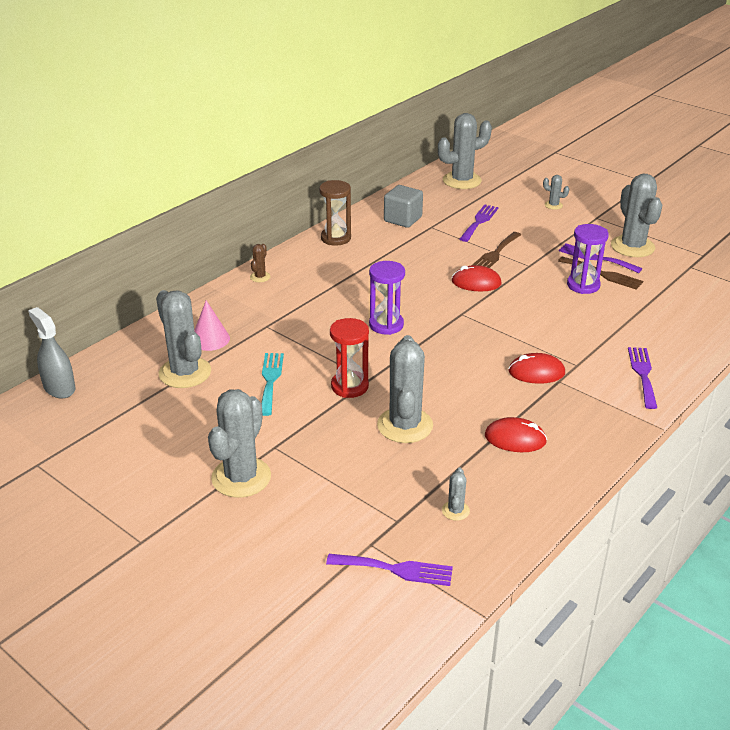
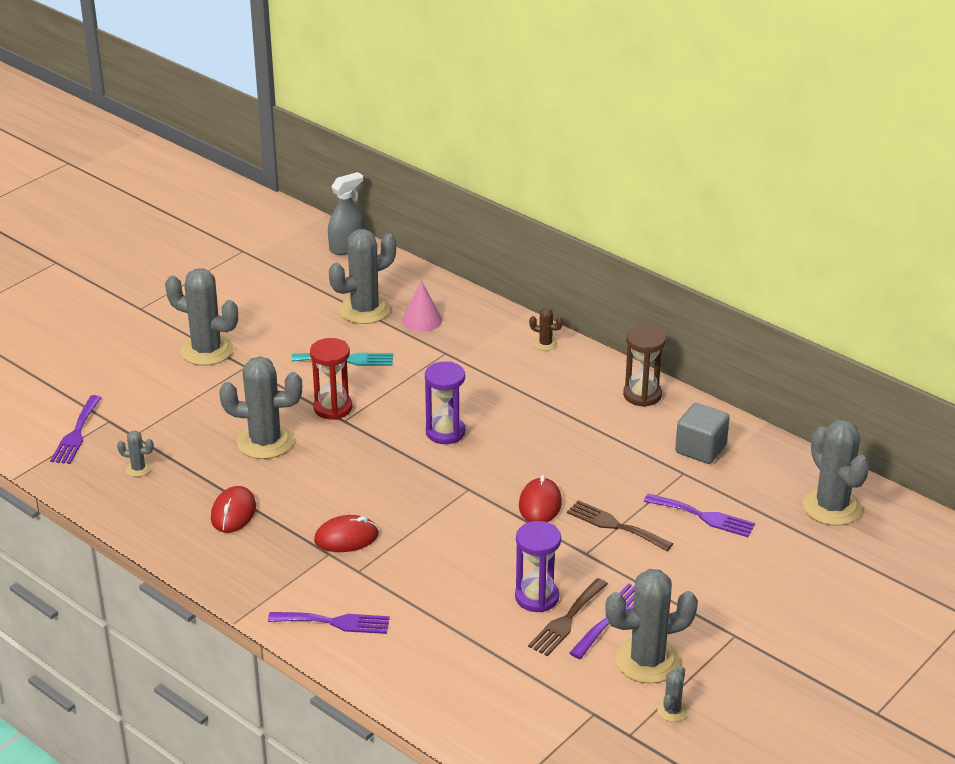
camera: 90 degrees right, 0 degrees up
(536, 372) = (346, 538): red mouse -> red mouse turned 75 degrees clockwise
(553, 205) = (767, 594): grey cactus -> grey cactus (672, 711)

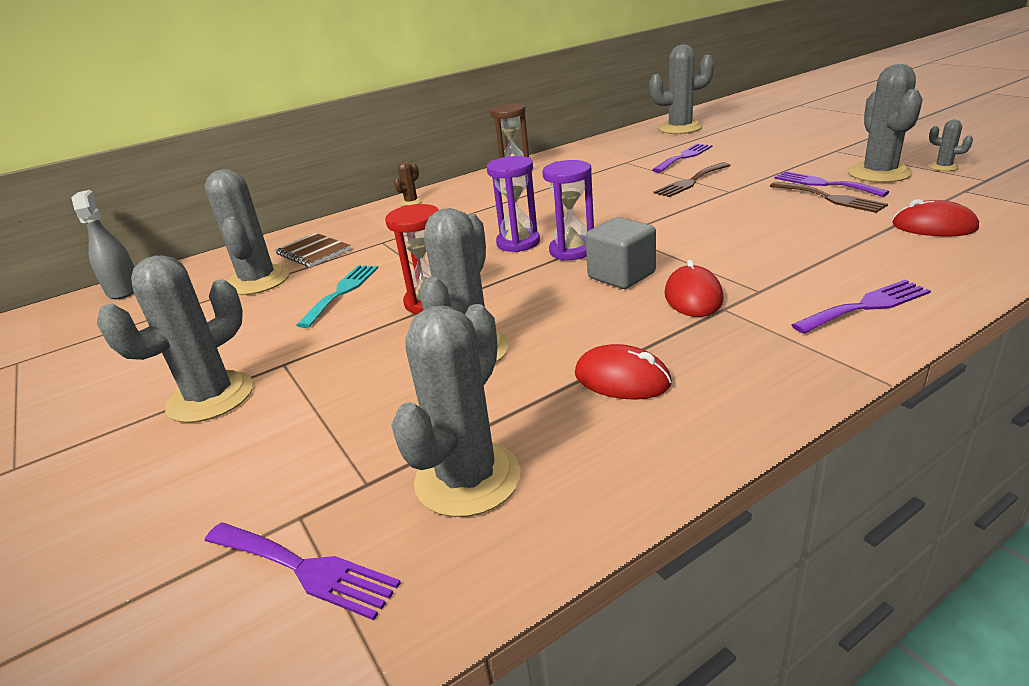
camera: 70 degrees left, 5 degrees down
(138, 469) = (467, 478): grey cactus -> grey cactus, size x2.22
(335, 622) = (866, 306): purple fork -> purple fork turned 45 degrees clockwise
(422, 320) = (313, 252): pink cone -> brown notebook
(537, 597) = (797, 208): purple hourglass -> purple hourglass (572, 251)
(540, 504) = (653, 206): red mouse -> red mouse (933, 226)
(700, 449) = (597, 157): grey cube -> grey cube (621, 275)

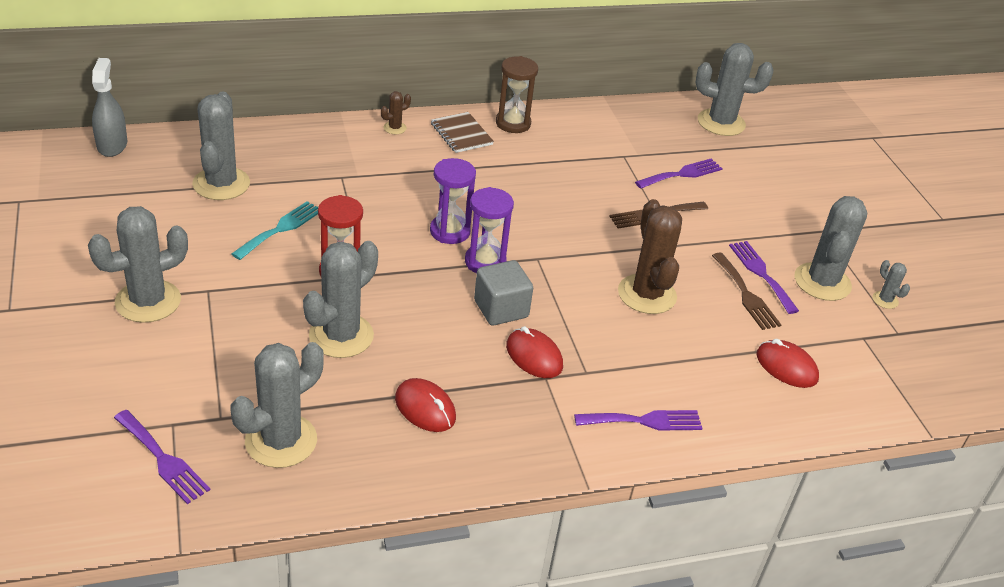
camera: 10 degrees right, 10 degrees up
(313, 252) = (279, 164): brown notebook -> brown notebook (461, 134)
(693, 297) = (534, 356): red mouse -> red mouse turned 60 degrees counterclockwise
(746, 224) = (647, 294): none -> brown cactus

